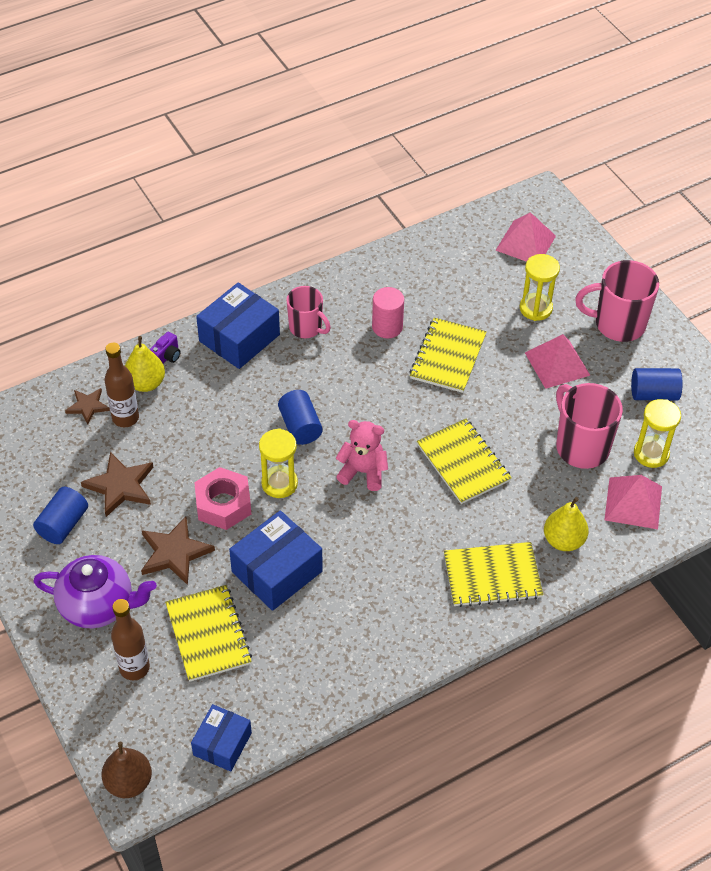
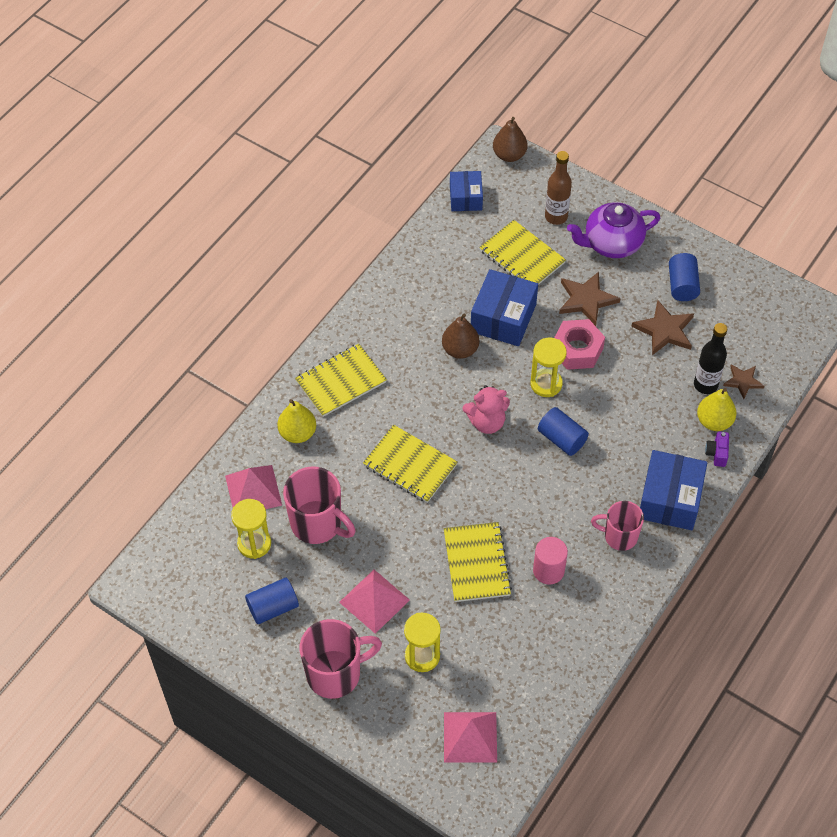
camera: 155 degrees right, 5 degrees up
(125, 418) = (705, 385): brown bottle -> black bottle
(345, 556) = (460, 350): none -> brown pear

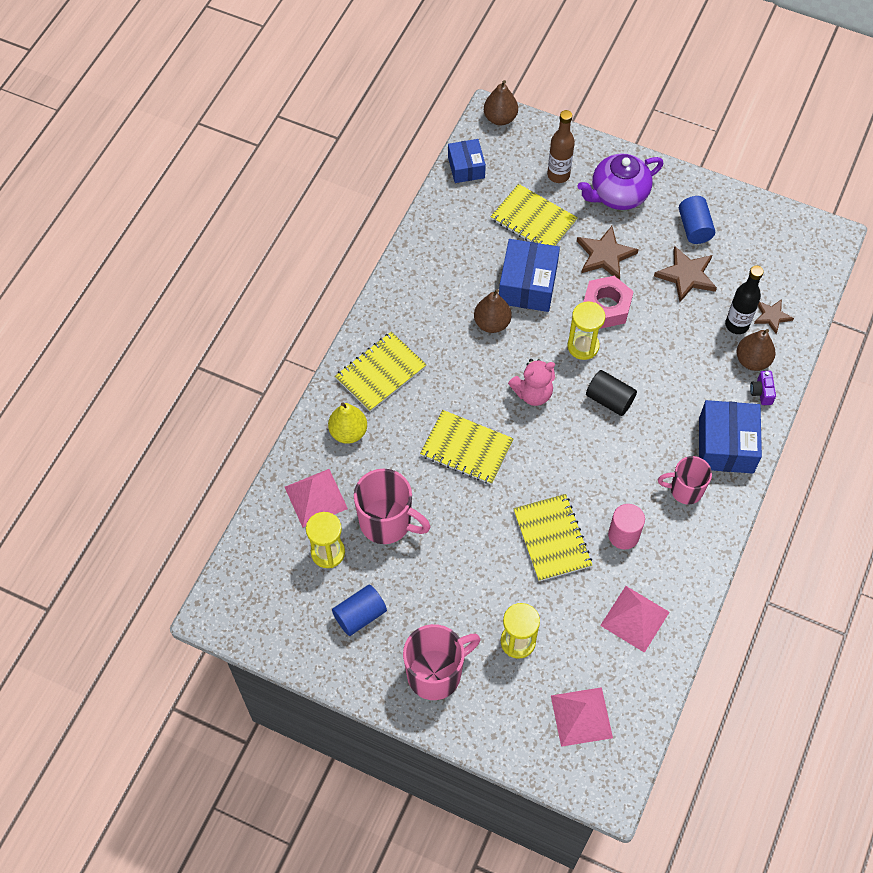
camera: 10 degrees left, 5 degrees up
(374, 601) = (459, 593): pink pyramid -> pink pyramid (635, 618)
(562, 439) = (609, 400): blue cylinder -> black cylinder
(714, 421) = (752, 360): yellow pear -> brown pear

